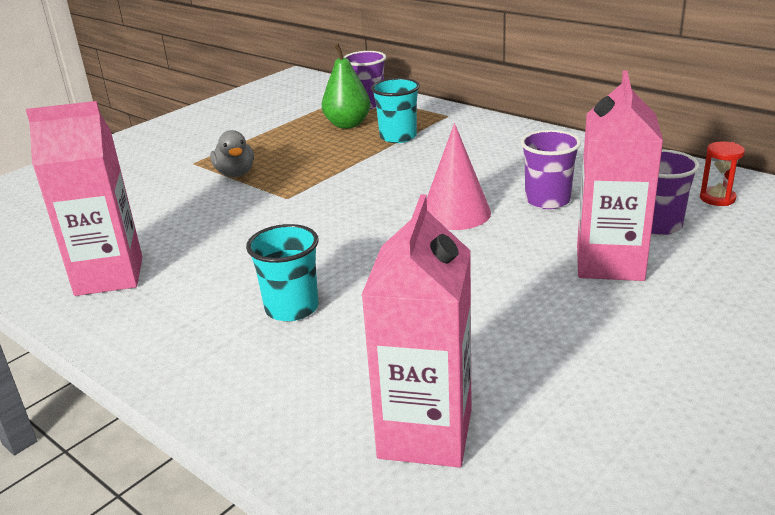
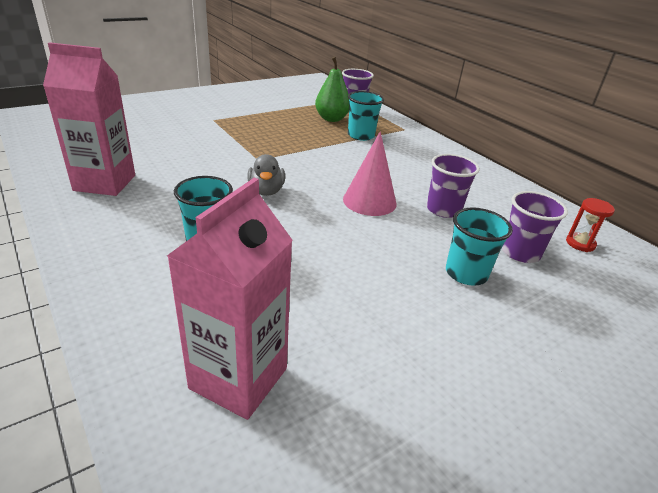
camera: 10 degrees right, 5 degrees up
(235, 173) = (235, 134): grey duck -> grey duck (266, 191)
(609, 263) = (466, 273): pink carton -> turquoise cup

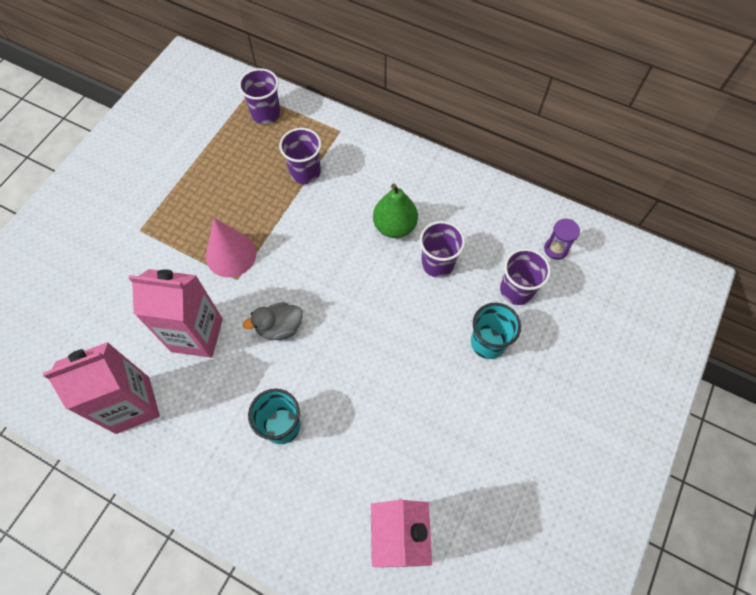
camera: 25 degrees left, 30 degrees up
(196, 171) = (197, 335): none -> pink carton
(266, 191) = (279, 327): grey duck -> grey duck turned 105 degrees clockwise
(331, 119) = (257, 153): green pear -> green pear (394, 226)
(361, 136) = (305, 172): turquoise cup -> purple cup
(369, 201) = (373, 288): pink cone -> pink cone (231, 254)
(580, 243) = (556, 249): red hourglass -> purple hourglass

